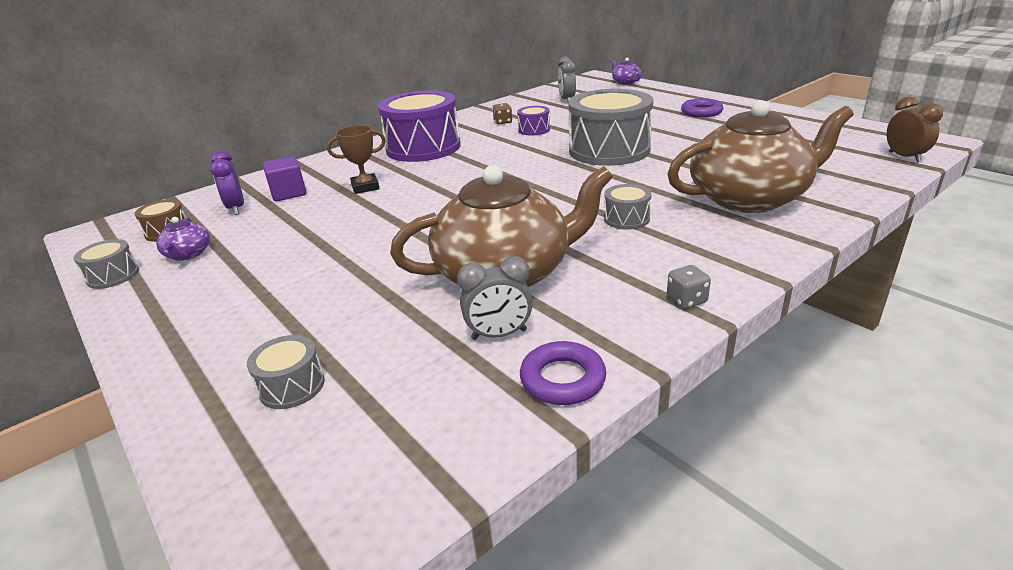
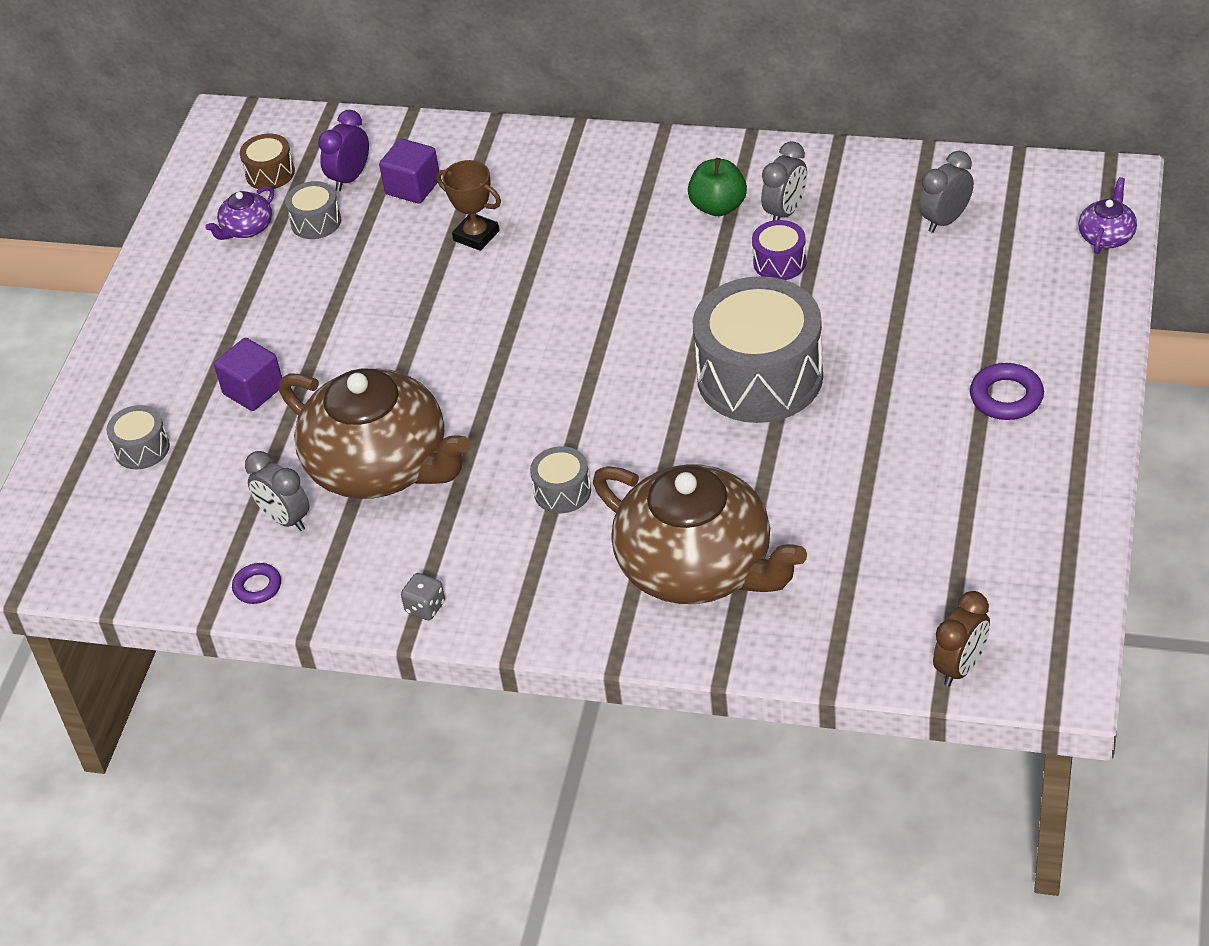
camera: 55 degrees right, 15 degrees up
(113, 276) = (180, 215): grey drum -> grey drum (316, 222)
(336, 302) = (253, 390): none -> purple cube
(423, 148) = (628, 199): purple drum -> none
(471, 132) = (718, 207): none -> green apple
(502, 122) = (785, 212): brown dice -> grey clock
(562, 379) = (257, 587): purple ring -> purple ring, size x0.66

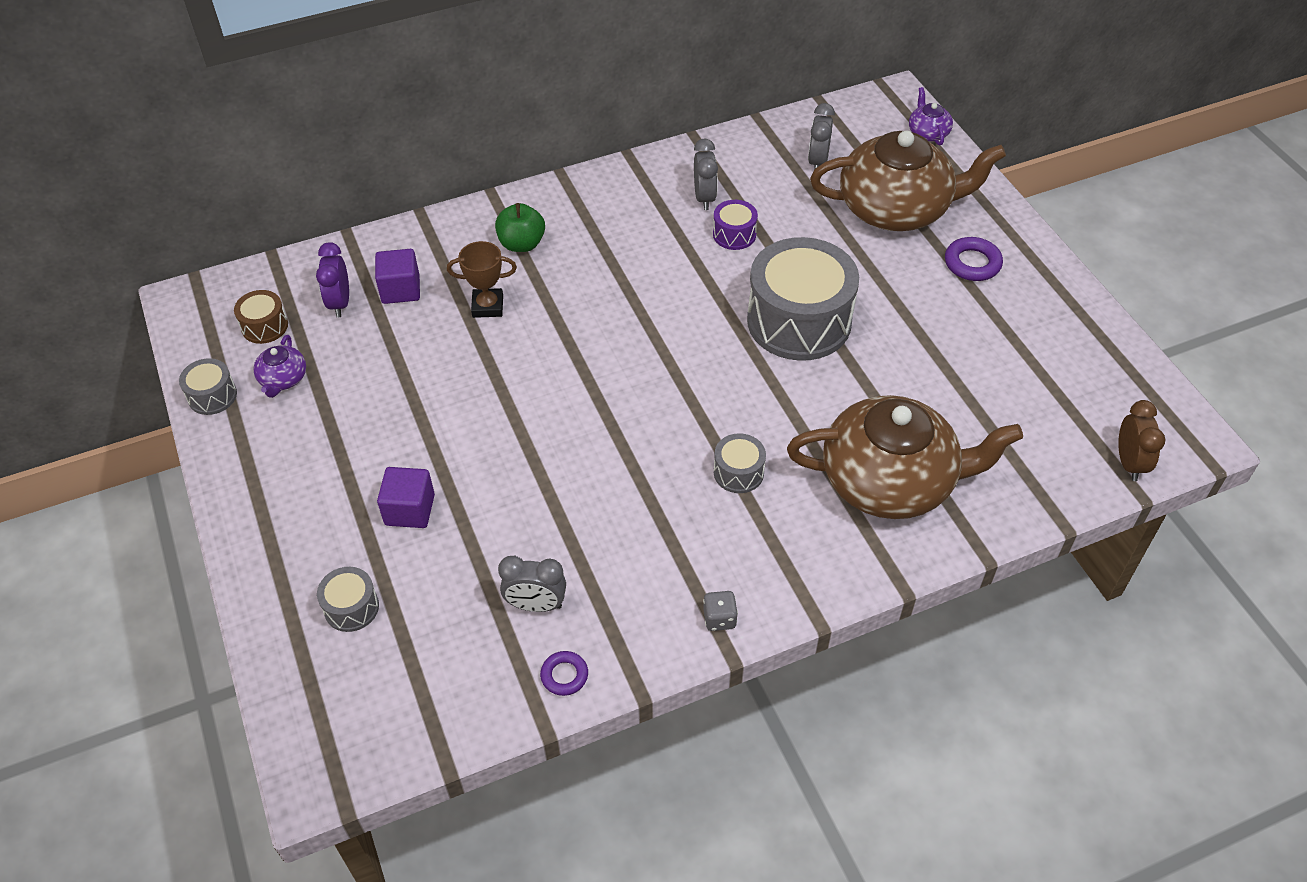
camera: 40 degrees left, 5 degrees up
(316, 222) = (341, 349): grey drum -> grey drum (212, 396)
(380, 466) = (576, 521): brown teapot -> brown teapot (896, 209)
(718, 207) = (653, 213): green apple -> green apple (522, 244)

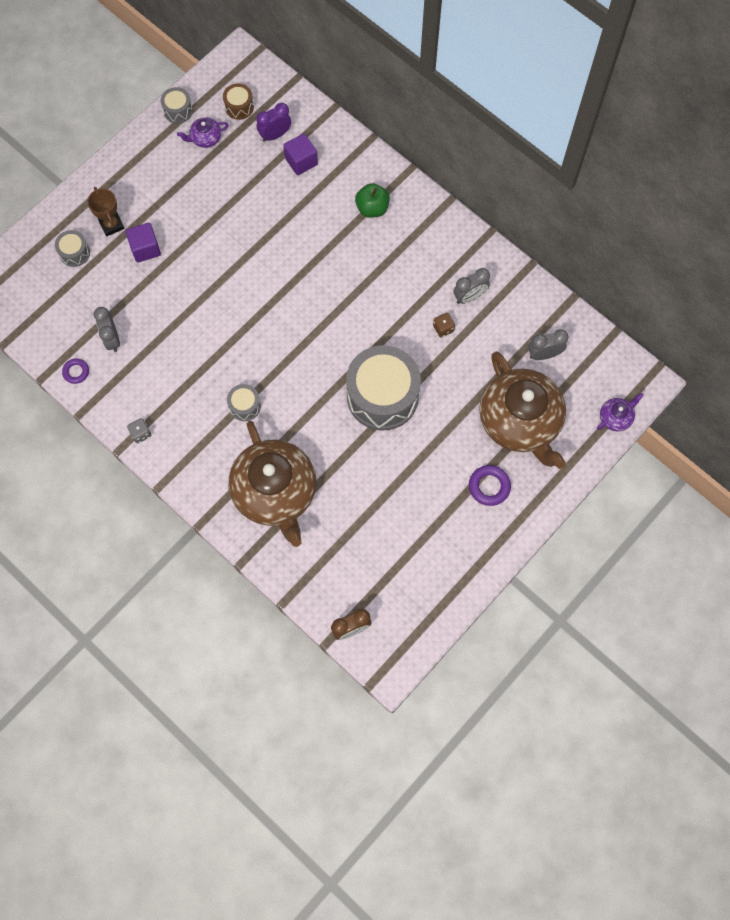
camera: 65 degrees right, 20 degrees up
(487, 306) = (310, 215): brown trophy -> brown trophy (111, 225)
(734, 234) = (443, 328): purple drum -> brown dice

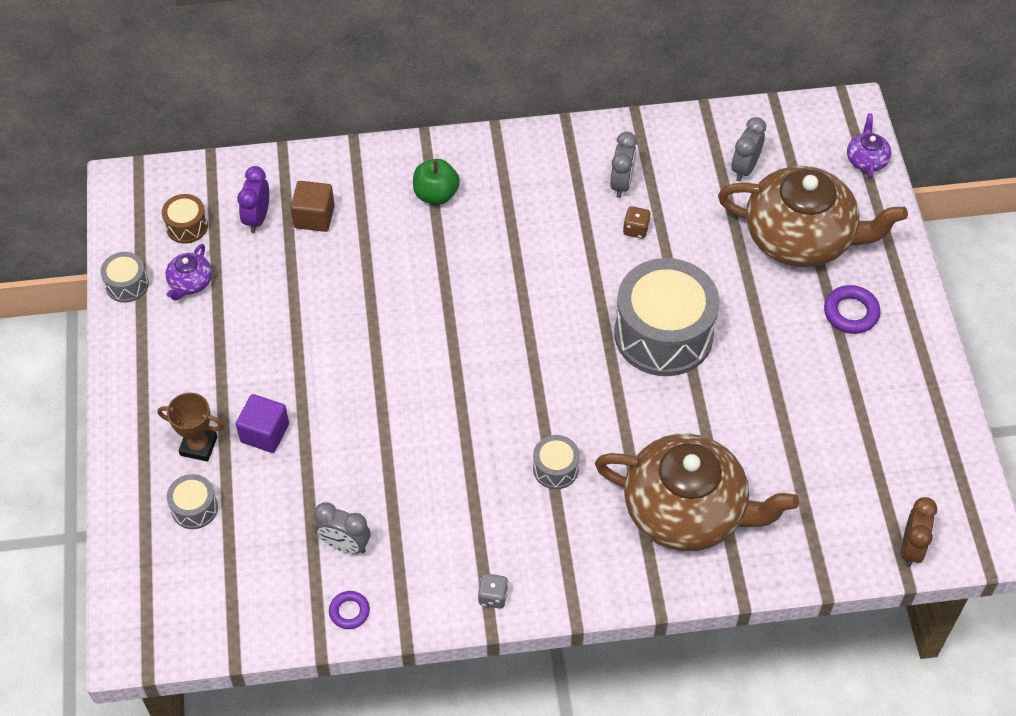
camera: 50 degrees left, 15 degrees down
(301, 161) = (314, 217): purple cube -> brown cube

